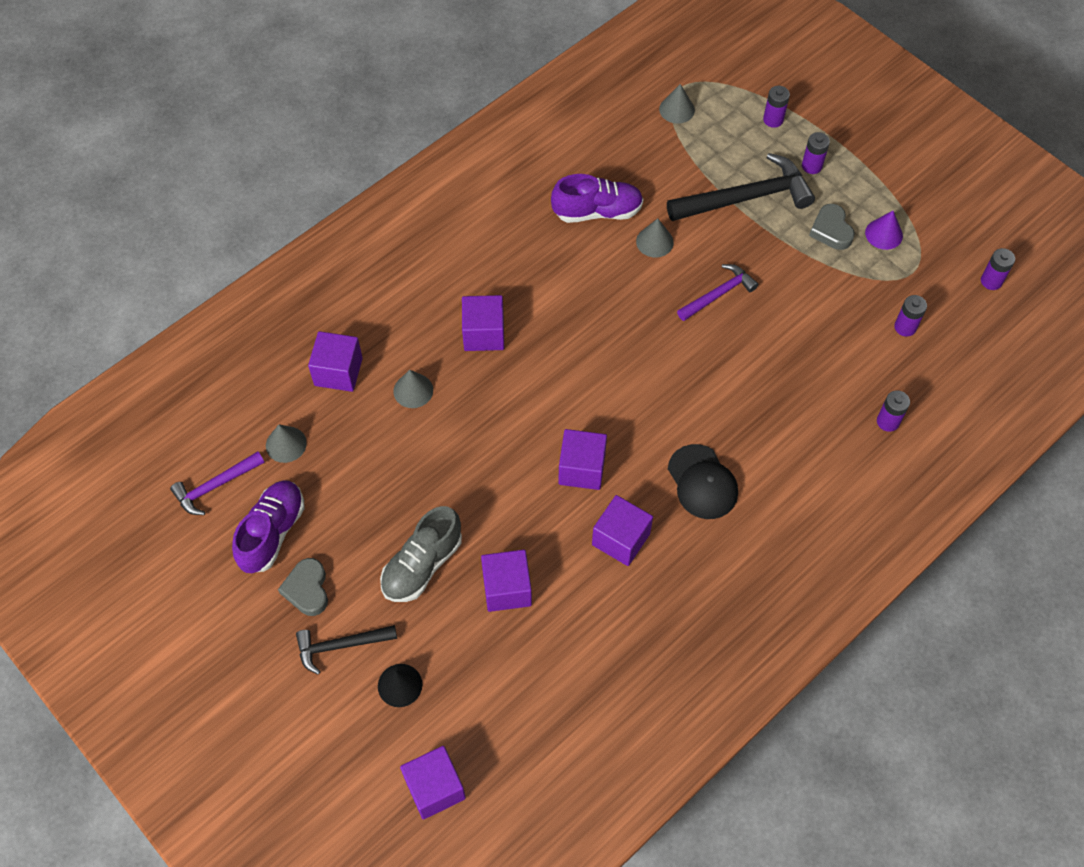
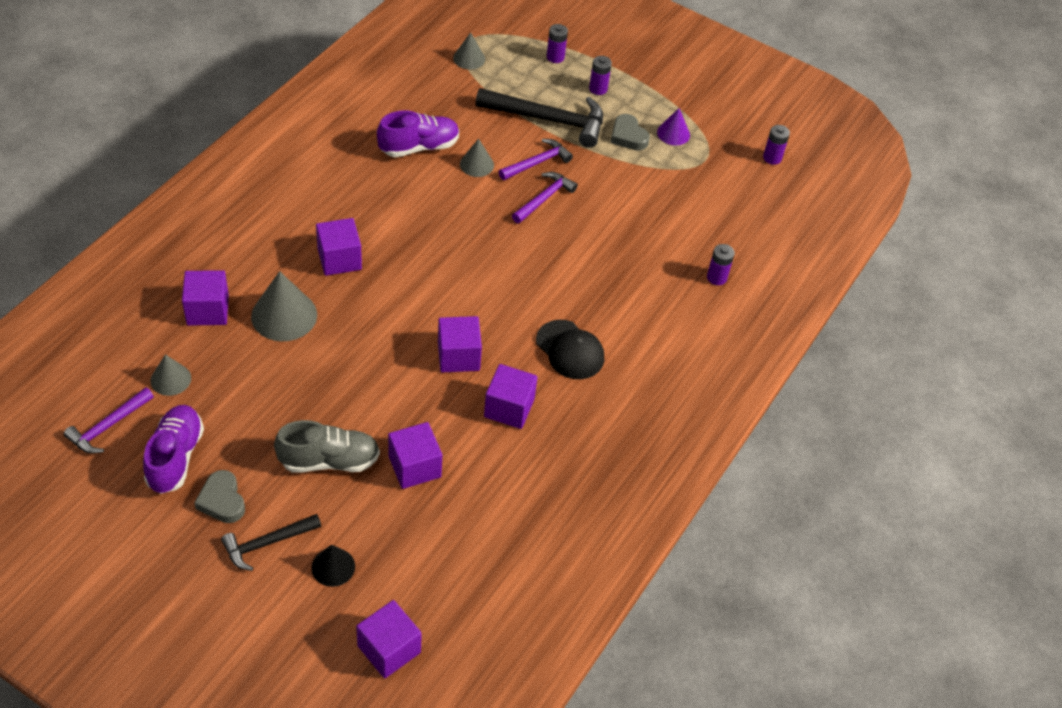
camera: 20 degrees left, 10 degrees down
(413, 390) = (284, 315): grey cone -> grey cone, size x1.71
(422, 565) = (329, 460): grey shoe -> grey shoe turned 120 degrees counterclockwise
(721, 249) = (537, 163): none -> purple hammer
(746, 198) = (548, 120): black hammer -> black hammer turned 45 degrees clockwise
(905, 327) = (711, 202): purple battery -> none

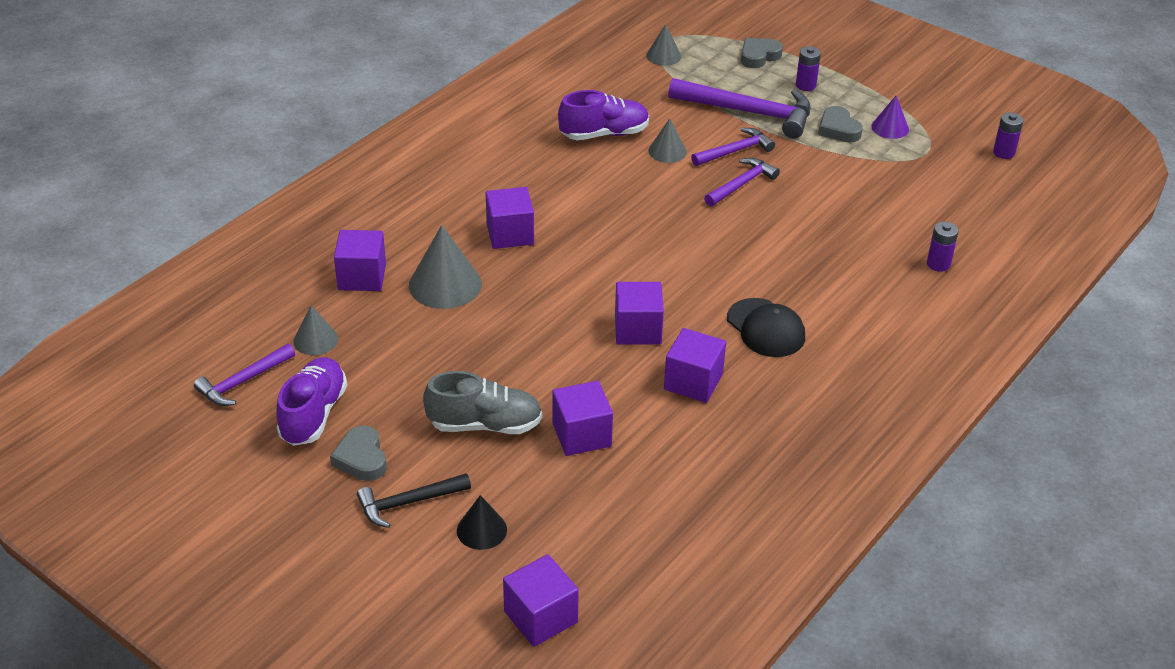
camera: 10 degrees right, 10 degrees down
(548, 120) = (749, 113): black hammer -> purple hammer
(555, 57) = (759, 56): purple battery -> grey heart

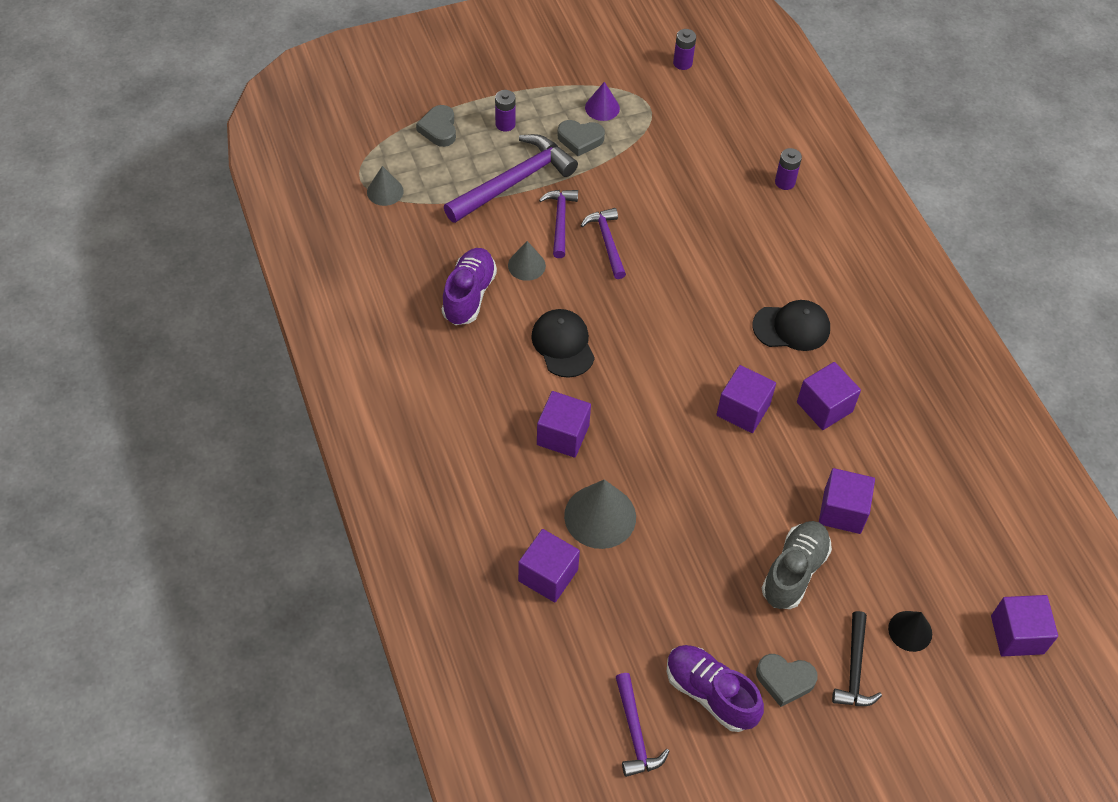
camera: 60 degrees left, 15 degrees up
(315, 340) = (613, 650): grey cone -> none
(604, 200) = (563, 344): none -> black cap

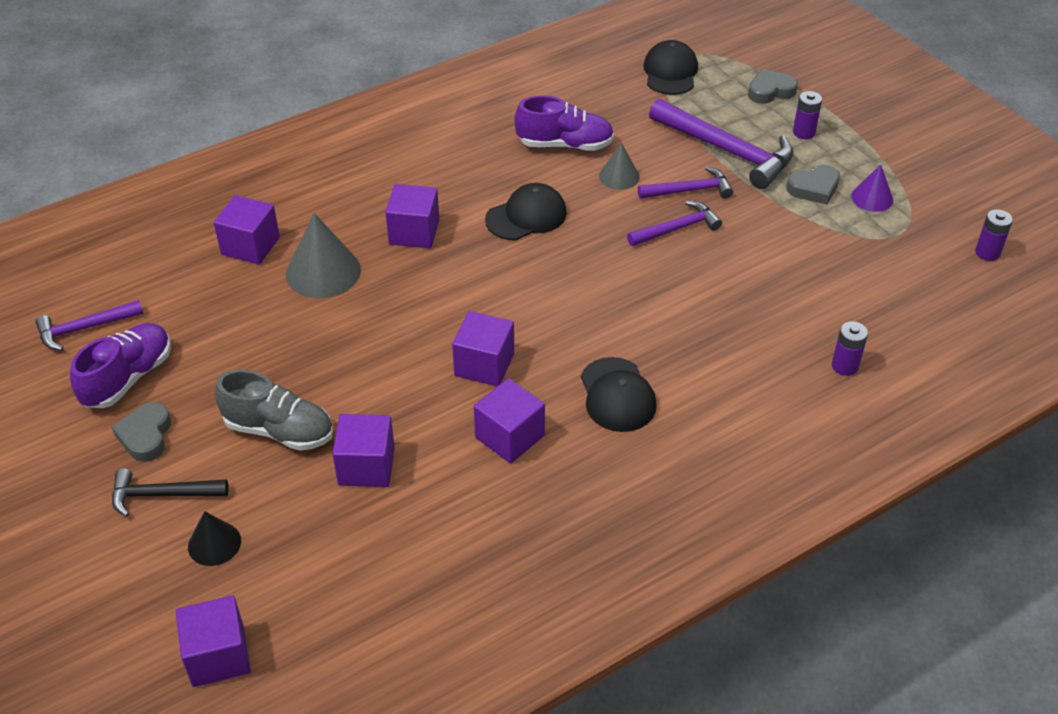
camera: 80 degrees right, 10 degrees down
(385, 191) = (670, 72): grey cone -> black cap
(580, 139) = (814, 188): grey heart -> grey heart turned 105 degrees counterclockwise

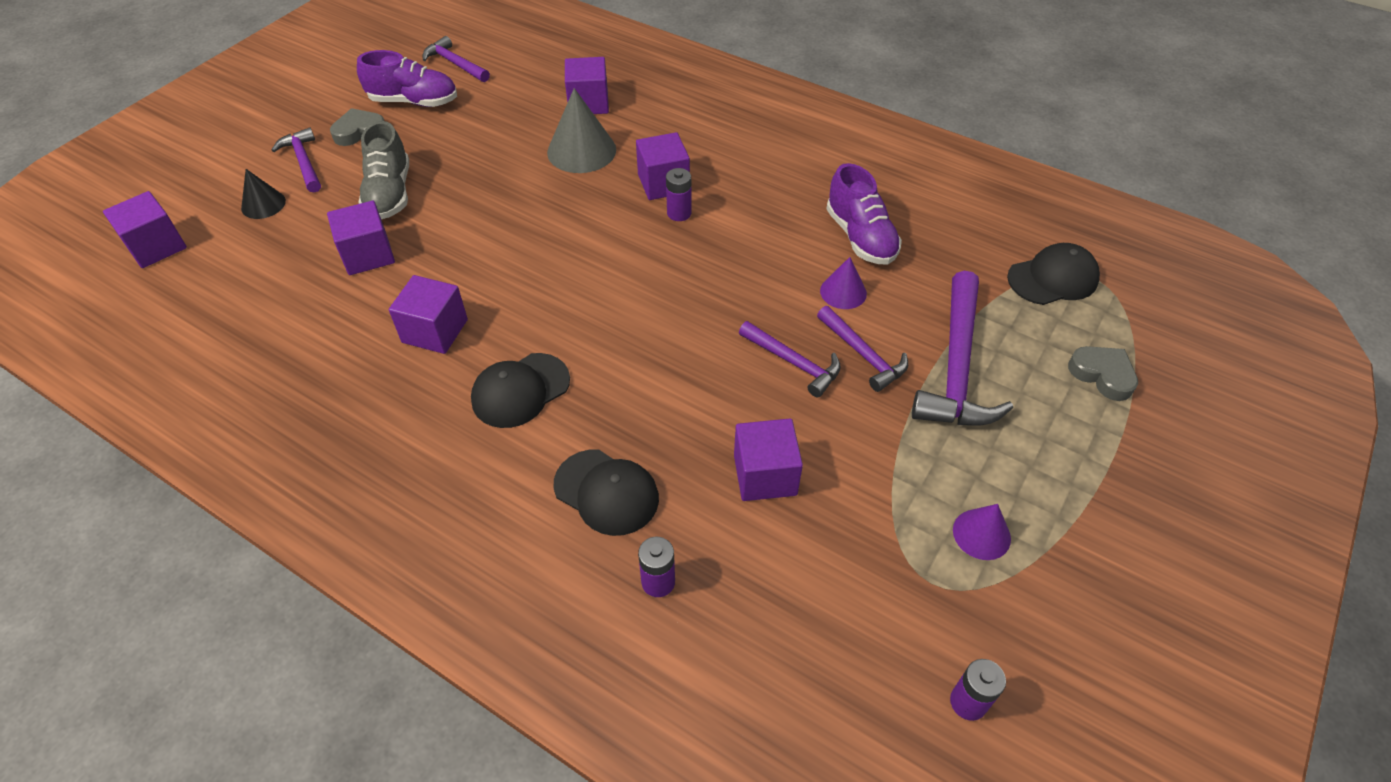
camera: 65 degrees right, 5 degrees up
(162, 494) = (304, 161): black hammer -> purple hammer
(484, 365) = (517, 284): purple cube -> purple cube (765, 475)
(526, 216) = (734, 245): black cap -> black cap (606, 492)
(619, 176) = (843, 292): grey cone -> purple cone
(804, 132) = (1051, 429): purple battery -> purple battery (679, 213)
(814, 188) = (953, 467): grey heart -> none

